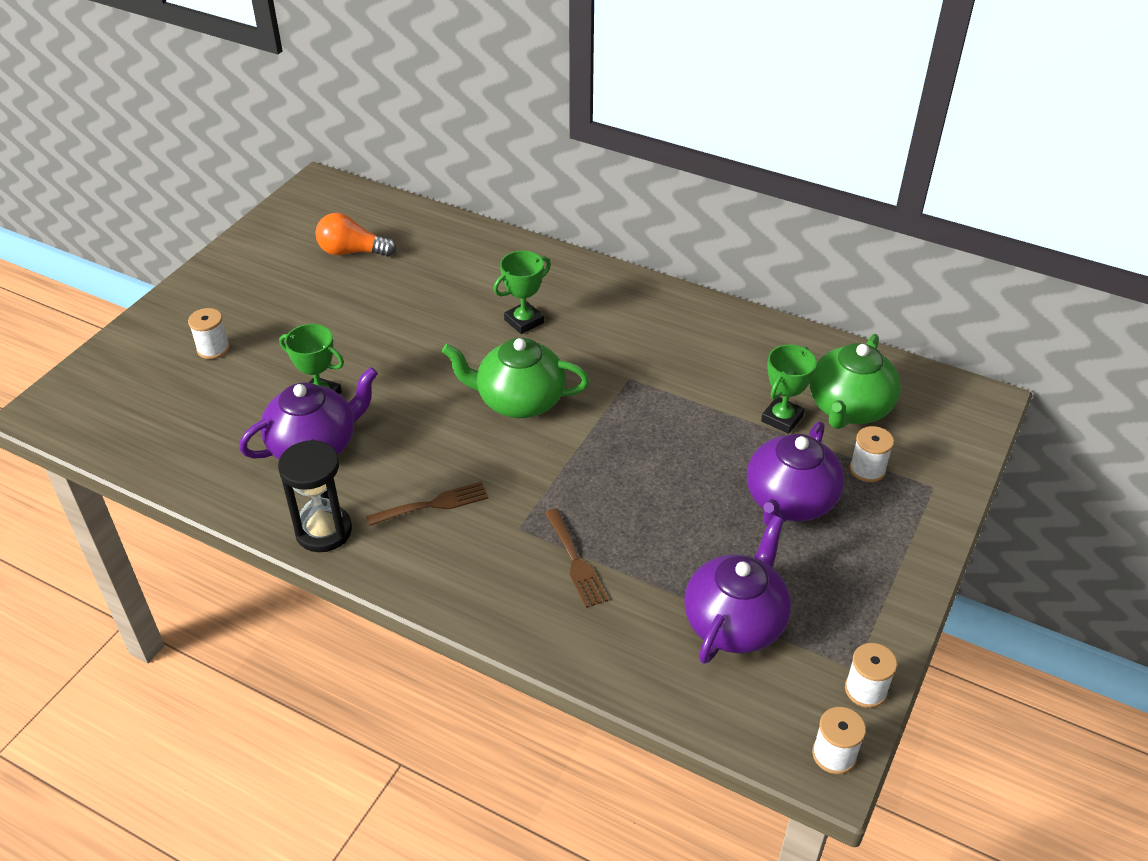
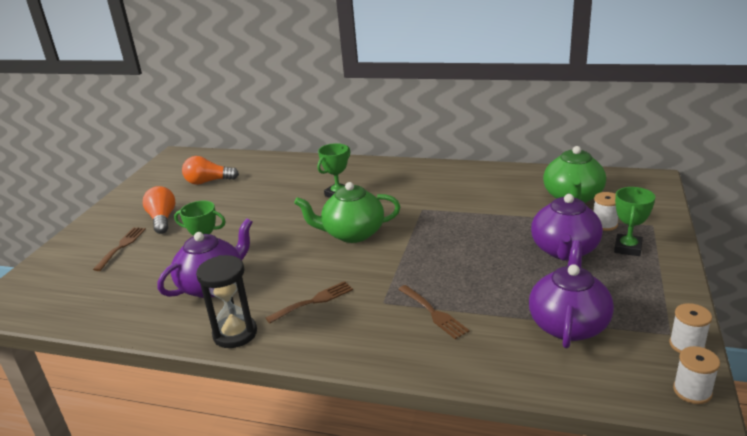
camera: 10 degrees left, 15 degrees down
(213, 349) = (122, 246): white spool -> brown fork
(275, 311) = (162, 219): none -> orange light bulb
(782, 418) = (533, 210): green trophy -> green trophy (627, 248)

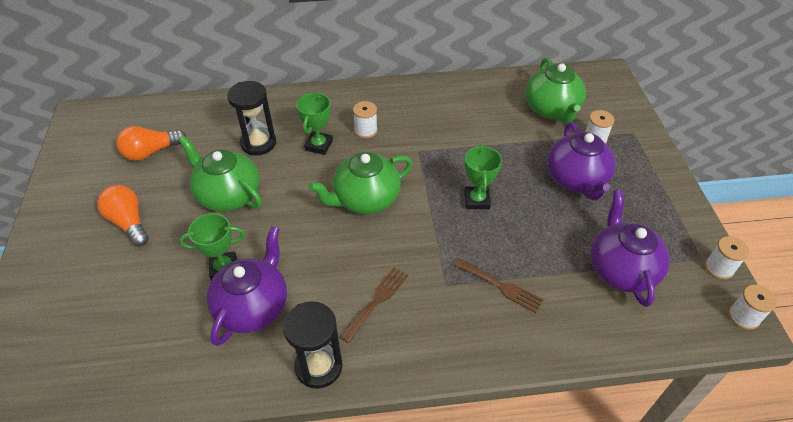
camera: 25 degrees left, 20 degrees up
(122, 246) = (102, 275): brown fork -> none
(245, 214) = (228, 195): none -> green teapot
(291, 187) = (258, 143): none -> black hourglass
(384, 190) = (366, 130): none -> white spool
(627, 248) = (626, 165): green trophy -> green trophy (477, 200)

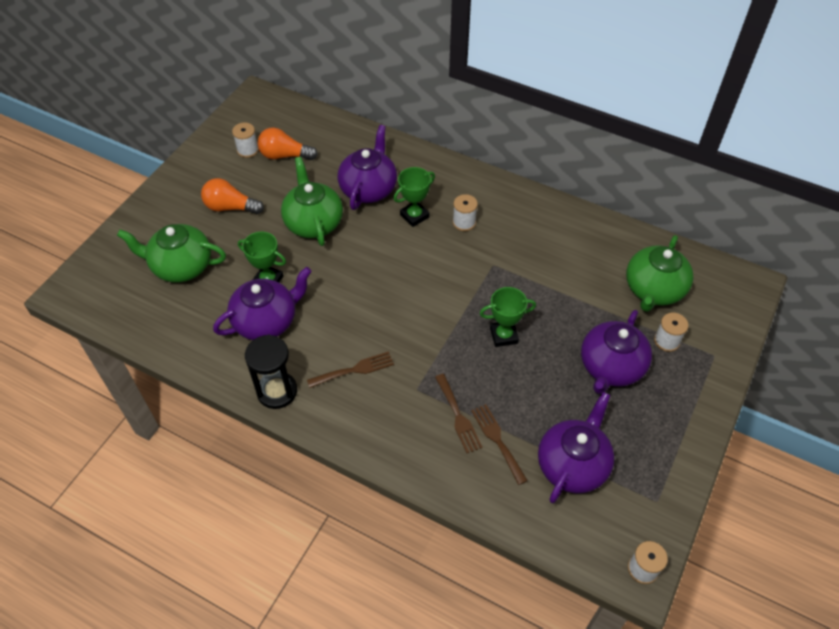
camera: 35 degrees right, 5 degrees up
(129, 222) = (230, 207): orange light bulb -> orange light bulb turned 75 degrees counterclockwise
(258, 143) = (369, 189): black hourglass -> purple teapot
(365, 199) = (413, 283): green teapot -> green teapot (181, 266)
(477, 200) = (503, 335): green trophy -> green trophy turned 45 degrees clockwise
(549, 286) = (497, 440): none -> brown fork
(719, 268) = (665, 518): white spool -> white spool (247, 150)

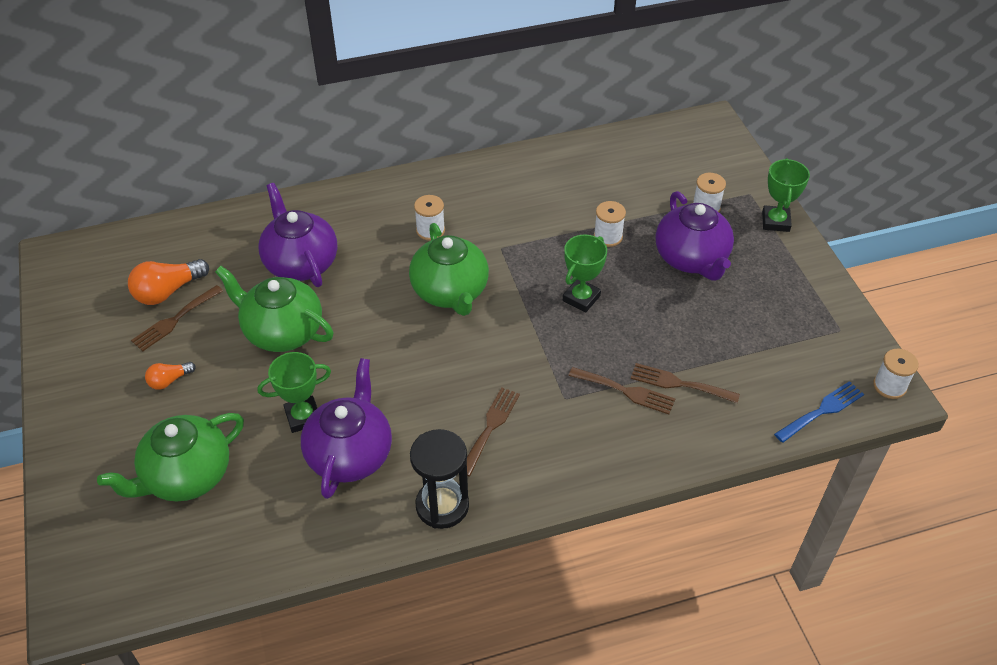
camera: 45 degrees left, 5 degrees down
(230, 207) = (169, 380): orange light bulb -> orange light bulb, size x0.57
(247, 150) = (116, 313): white spool -> white spool (608, 237)
(270, 175) = (175, 320): none -> brown fork
(414, 216) = (377, 256): green trophy -> green trophy (775, 221)
(571, 541) = (822, 410): none -> blue fork
(572, 465) = (755, 354): purple teapot -> none
(653, 290) = (650, 176): green teapot -> green teapot (450, 292)

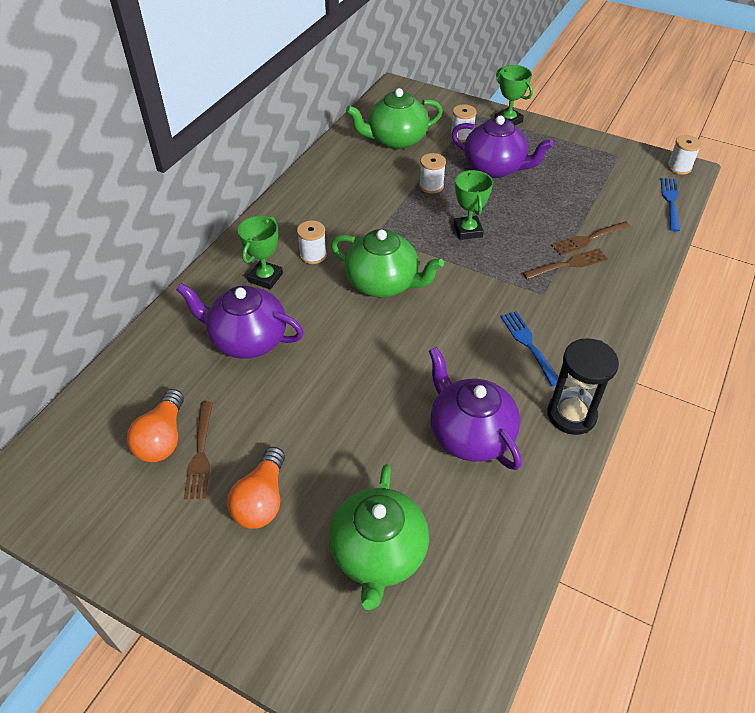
camera: 45 degrees left, 0 degrees up
(169, 380) = (262, 500): orange light bulb -> orange light bulb, size x1.76
(282, 331) = (302, 395): green teapot -> green teapot (396, 140)
(303, 417) = (402, 438): green trophy -> green trophy (265, 278)
(490, 427) = (528, 344): brown fork -> blue fork

